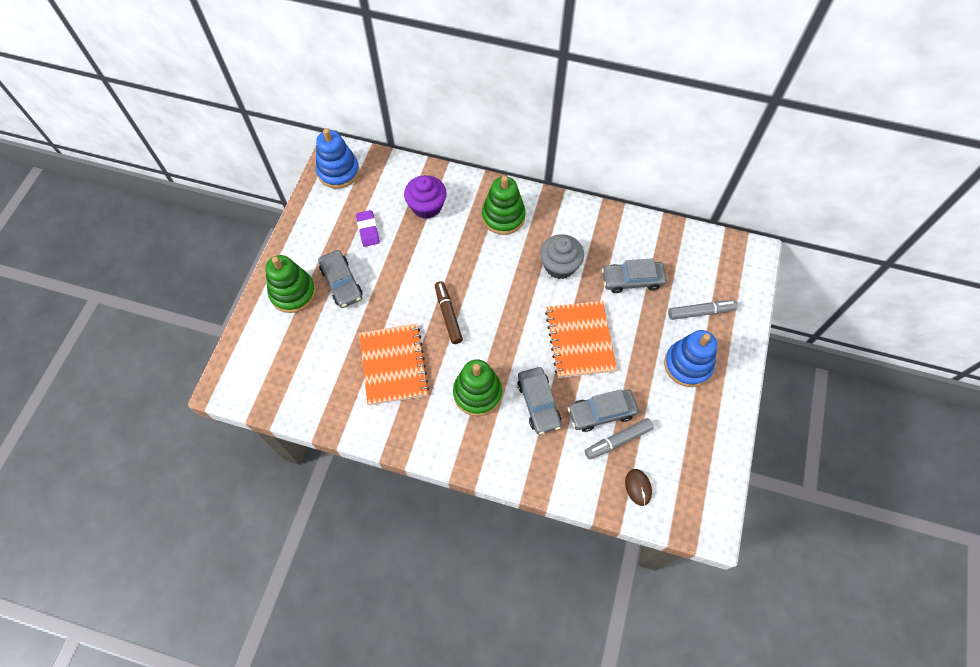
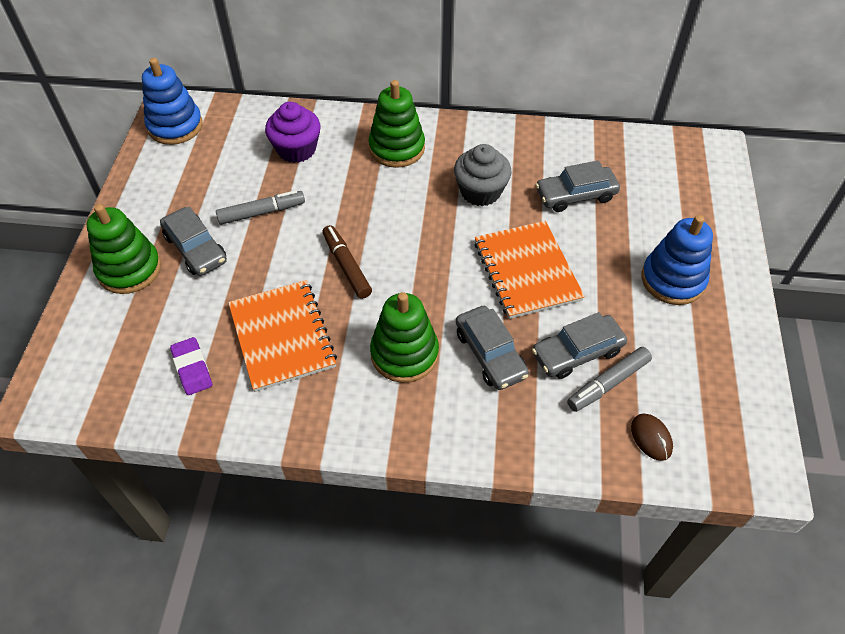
camera: 10 degrees left, 10 degrees down
(368, 230) = (223, 184): purple eraser -> purple eraser (192, 368)
(700, 312) = (671, 219): grey marker -> grey marker (262, 212)

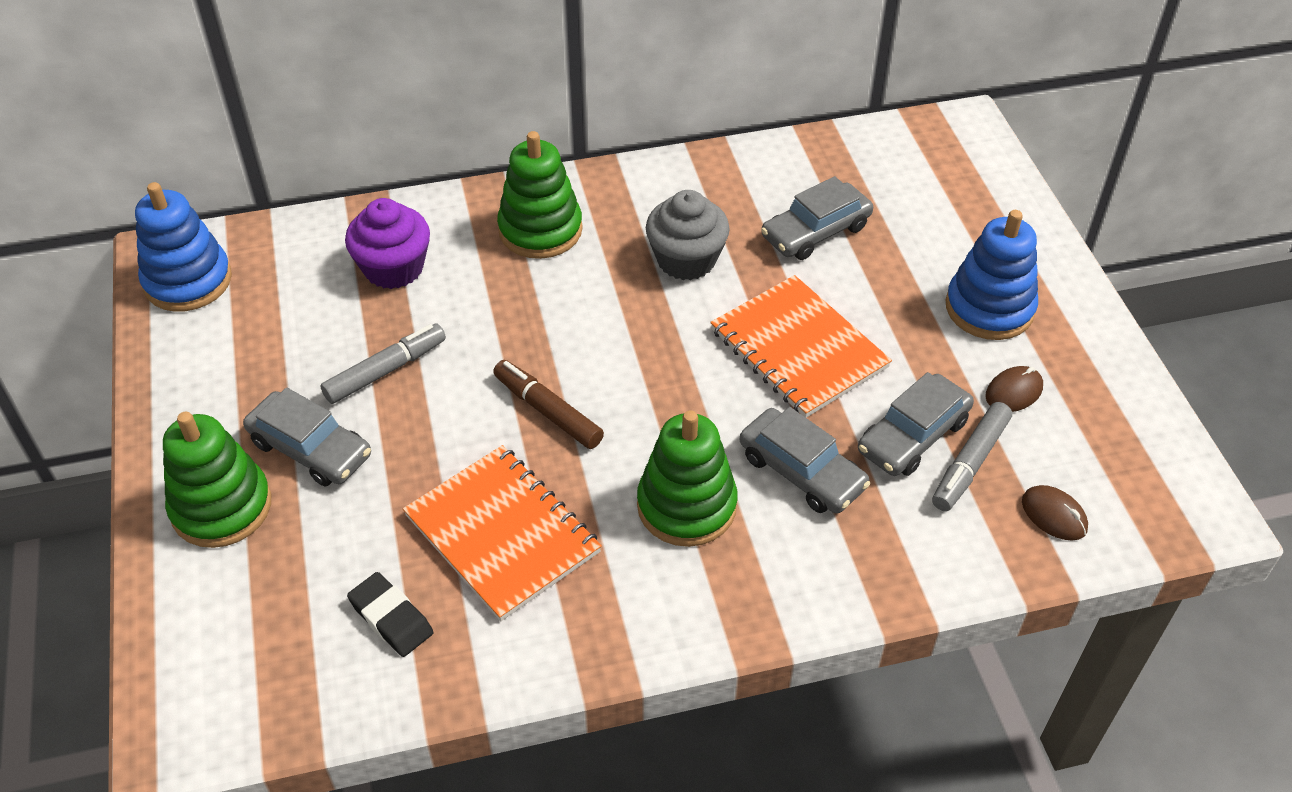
camera: 20 degrees left, 5 degrees down
(192, 368) = (391, 618): purple eraser -> black eraser
(663, 343) = (1013, 392): none -> brown mouse

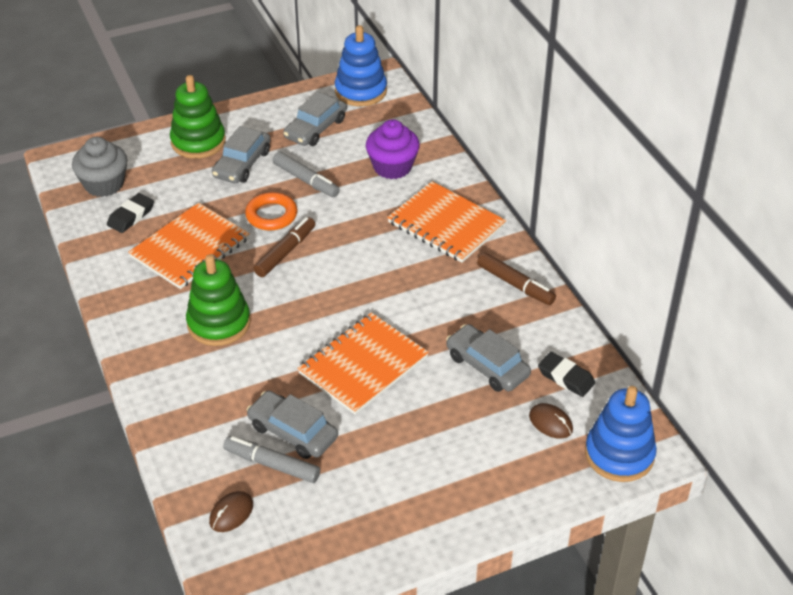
camera: 80 degrees right, 5 degrees down
(455, 421) = (271, 215): none -> orange ring
(540, 230) = (446, 224): green stacking toy -> orange notebook
(676, 184) = (515, 285): none -> brown marker
(686, 259) = (437, 299): grey cupcake -> grey cupcake (104, 184)
(801, 471) = (253, 375): grey car -> grey car (315, 128)
(844, 169) = (566, 377): none -> black eraser
(989, 308) = (430, 474): blue stacking toy -> blue stacking toy (619, 454)
(1013, 392) = (345, 489): brown mouse -> brown mouse (550, 423)

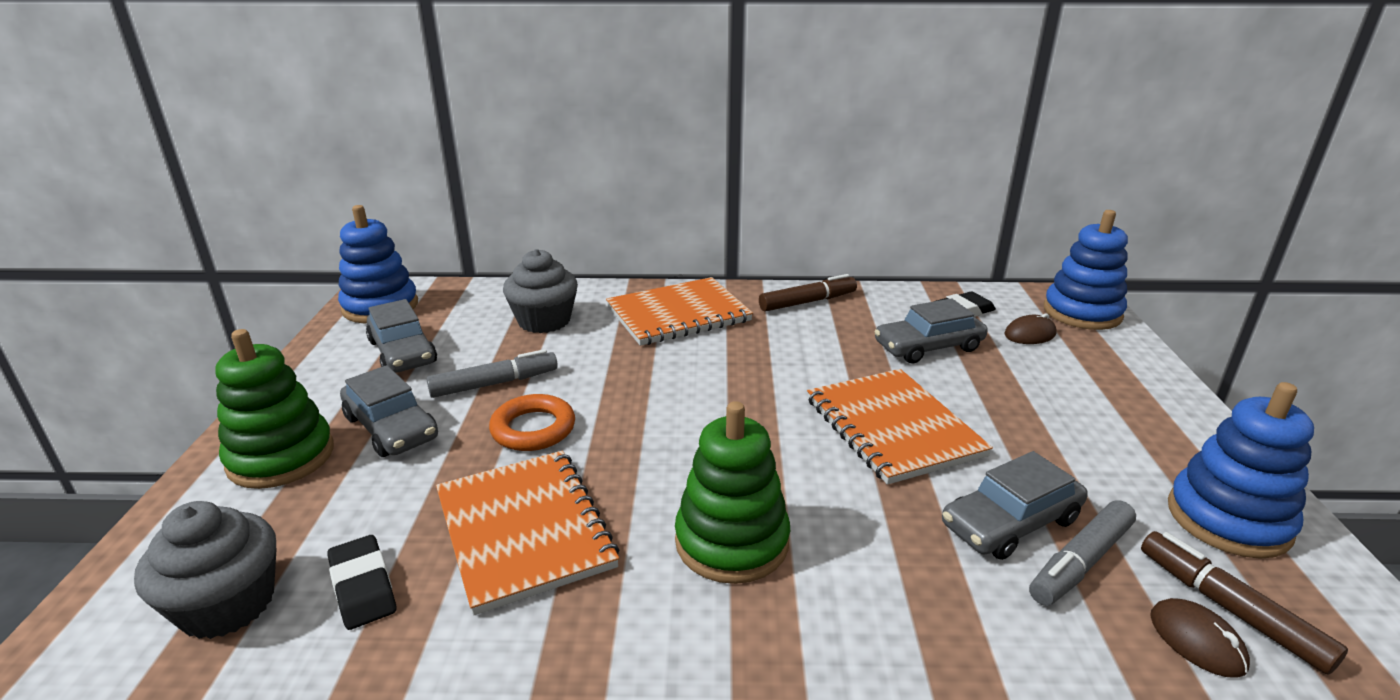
camera: 65 degrees left, 15 degrees down
(285, 252) = (623, 436): brown marker -> brown marker (1229, 608)
(349, 535) = (1228, 519): none -> blue stacking toy
(392, 167) = (544, 321): purple cupcake -> grey cupcake

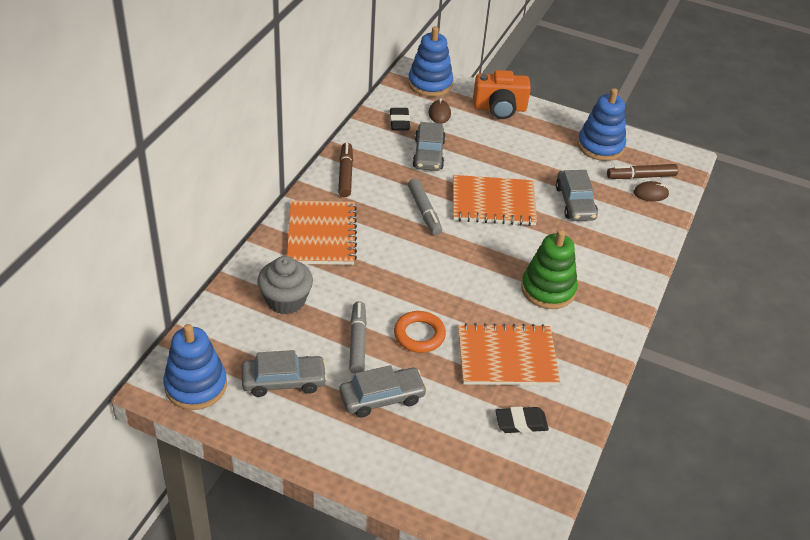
camera: 70 degrees left, 15 degrees up
(227, 604) = (511, 476): grey cupcake -> none
(281, 457) = (387, 452): green stacking toy -> none
(1080, 562) = (604, 197): grey marker -> grey marker (424, 211)
(1132, 380) = (499, 108): none -> orange camera

